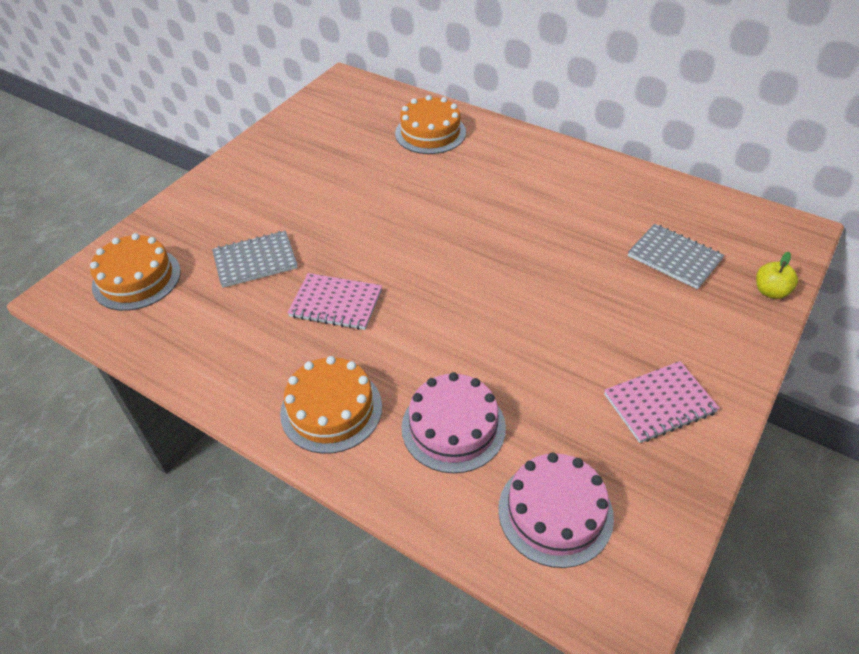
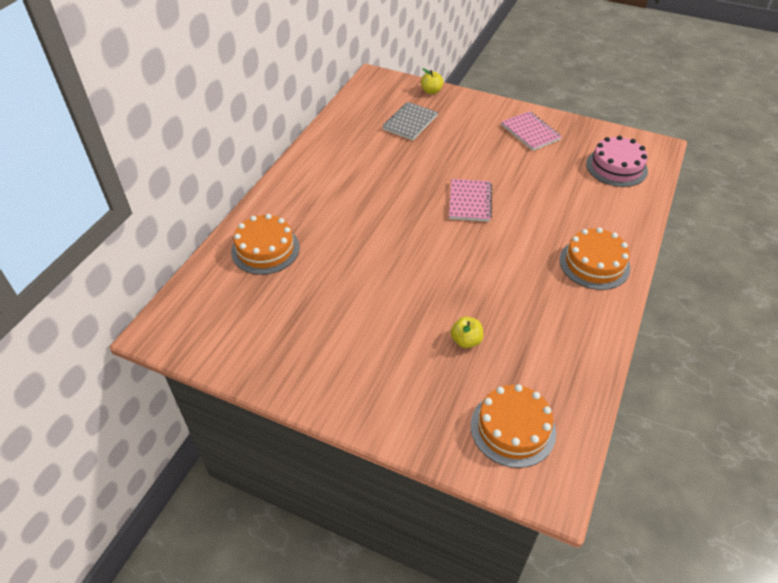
camera: 100 degrees left, 0 degrees up
(255, 261) = (466, 341): grey notebook -> yellow apple
(336, 304) = (499, 278): pink notebook -> pink notebook (470, 202)
(453, 427) = (582, 207): pink cake -> none

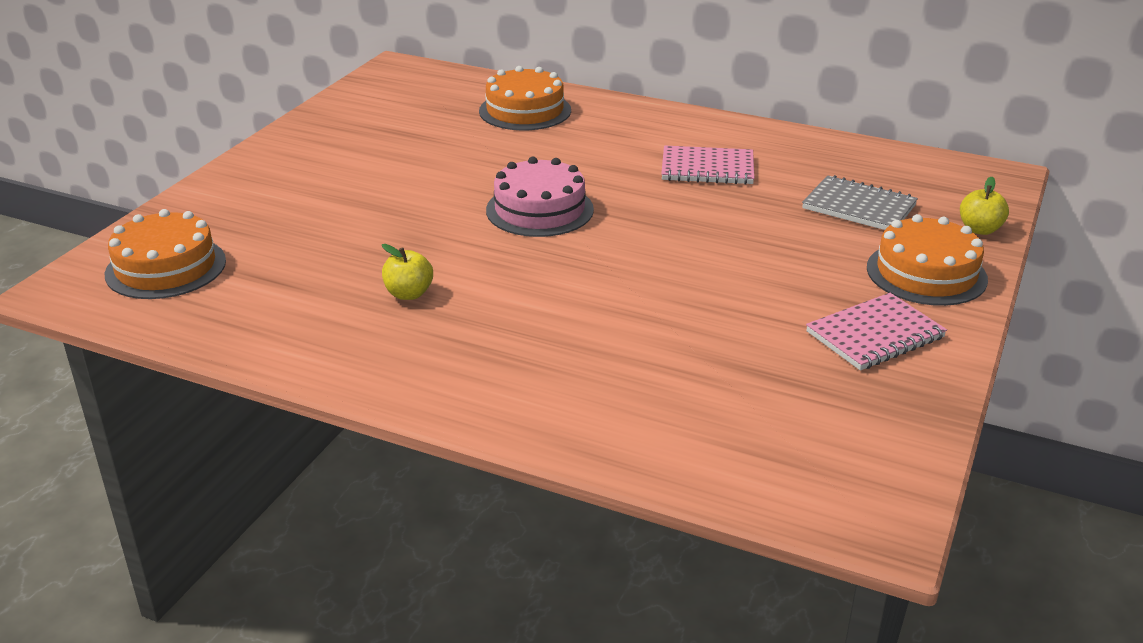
camera: 90 degrees right, 15 degrees down
(466, 341) = (325, 241): yellow apple -> yellow apple (409, 294)
(470, 202) = (635, 256): pink notebook -> pink notebook (707, 169)
(594, 263) = (466, 371): orange cake -> orange cake (926, 273)
(616, 167) = (775, 440): pink cake -> pink cake (539, 210)

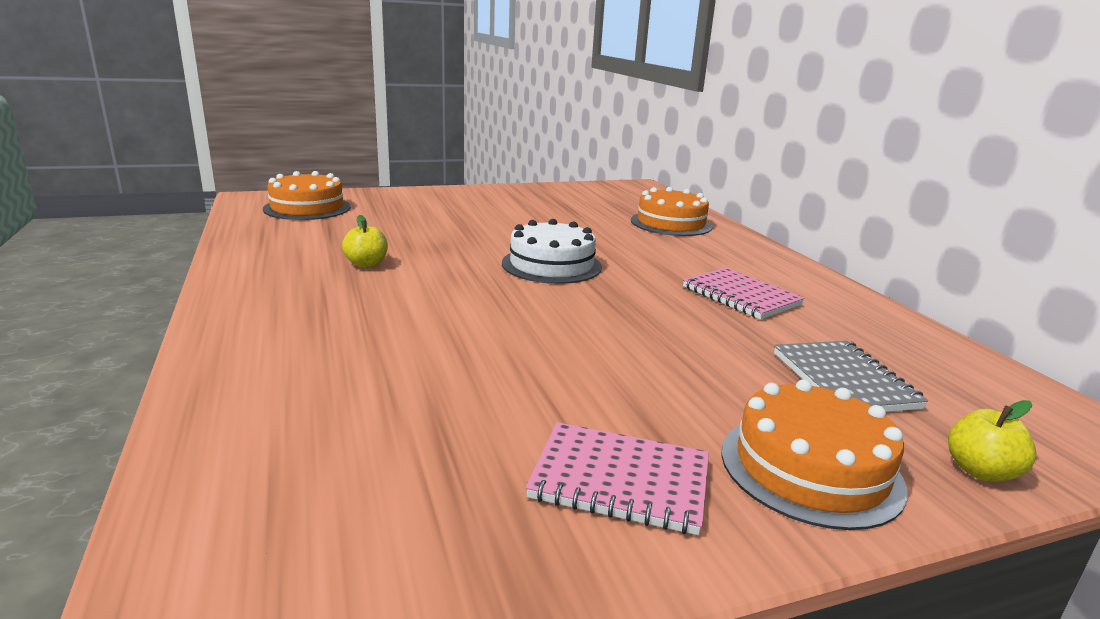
camera: 45 degrees right, 10 degrees down
(539, 210) = (551, 265): pink cake -> white cake

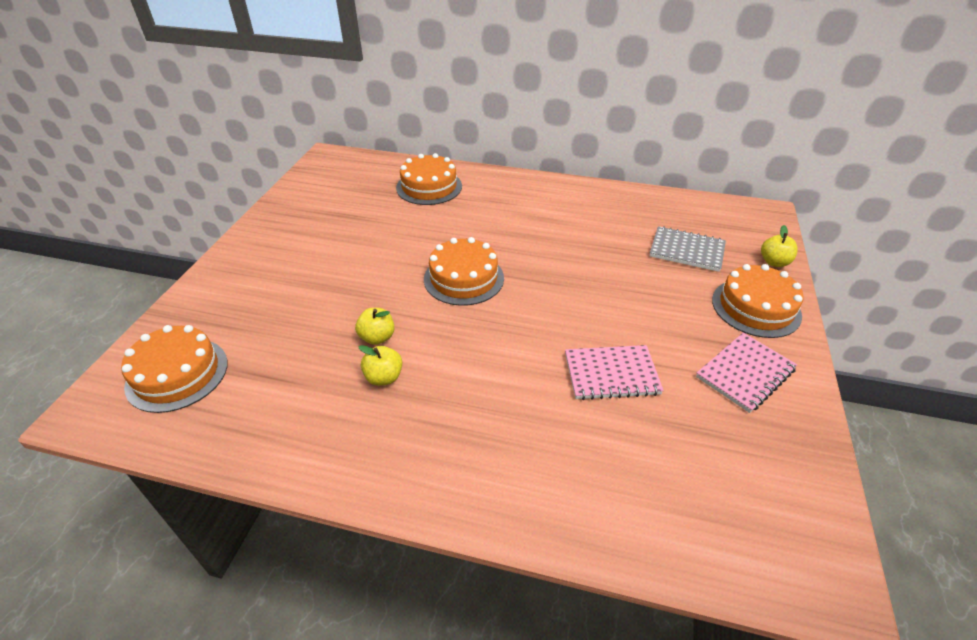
camera: 55 degrees left, 20 degrees up
(417, 251) = (377, 337): none -> yellow apple
(551, 265) = (464, 278): white cake -> orange cake
(740, 296) = (572, 227): pink notebook -> pink notebook (611, 374)

